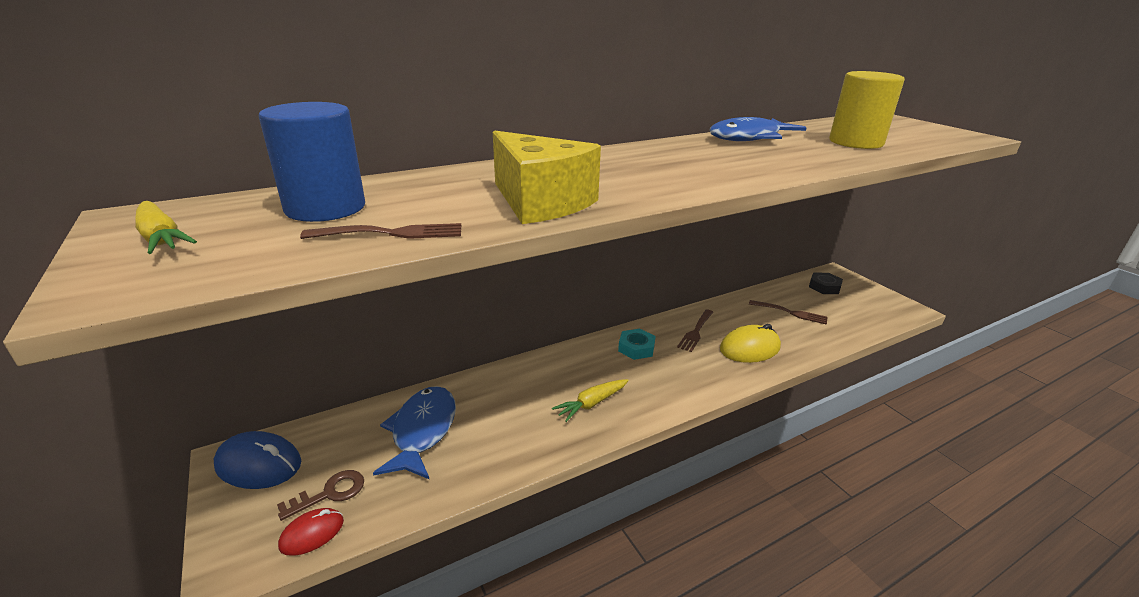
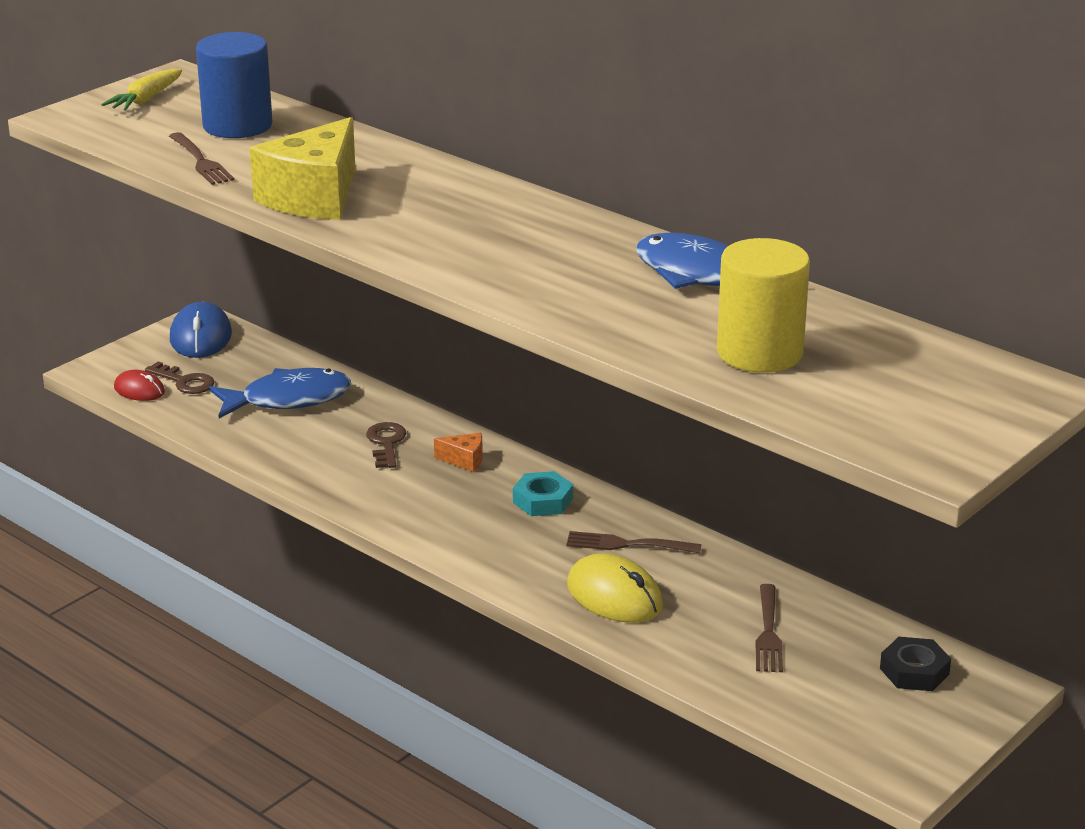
camera: 70 degrees right, 0 degrees up
(526, 394) = (386, 443): none -> brown key
(571, 366) = (464, 460): none -> orange cheese
(591, 404) = (396, 488): yellow carrot -> none

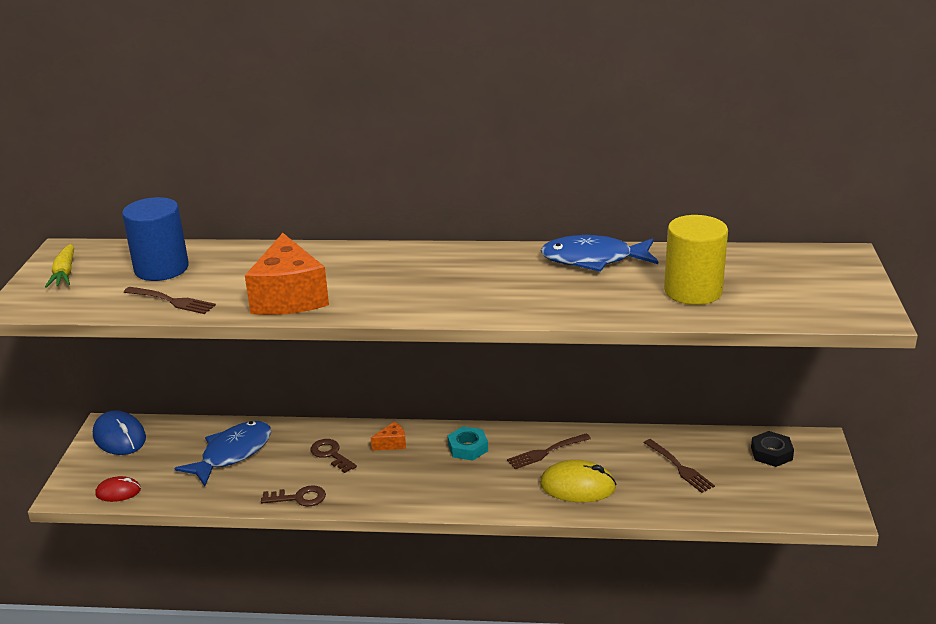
camera: 35 degrees left, 0 degrees up
(185, 382) = (145, 472): brown key -> brown key (299, 498)
(314, 197) = (289, 297): yellow cheese -> orange cheese

